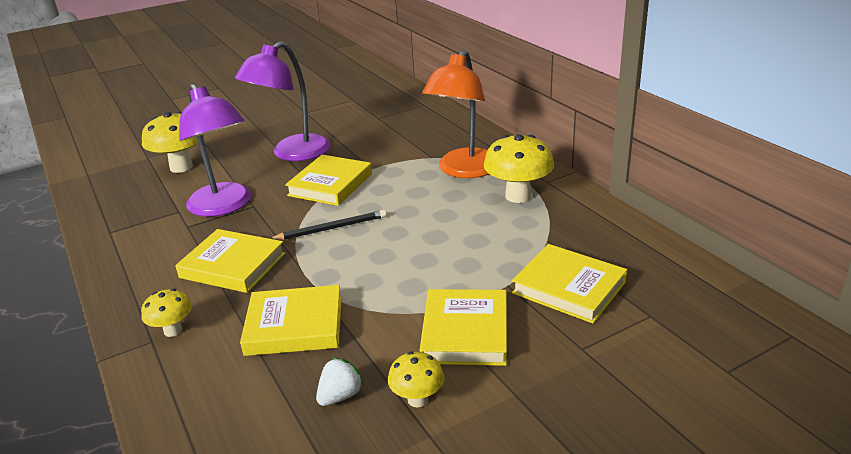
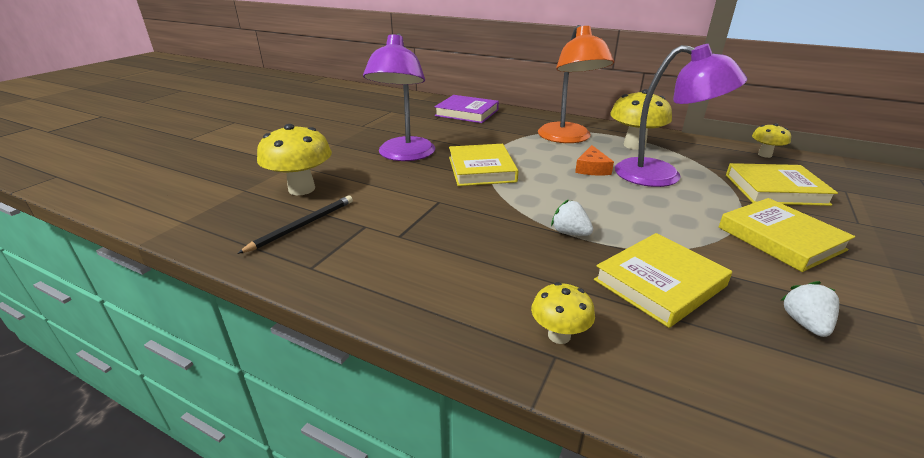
camera: 35 degrees left, 0 degrees up
(224, 206) = (410, 209): purple lamp -> purple lamp (661, 176)
(233, 266) = (510, 254): yellow book -> none
(301, 264) = (570, 233): none -> white strawberry
(331, 228) = (543, 199): black pencil -> black pencil (302, 225)
(417, 116) = (467, 113): none -> purple book
(417, 399) = (853, 299): yellow mushroom -> yellow mushroom (764, 155)
(426, 210) = (592, 168): none -> orange cheese

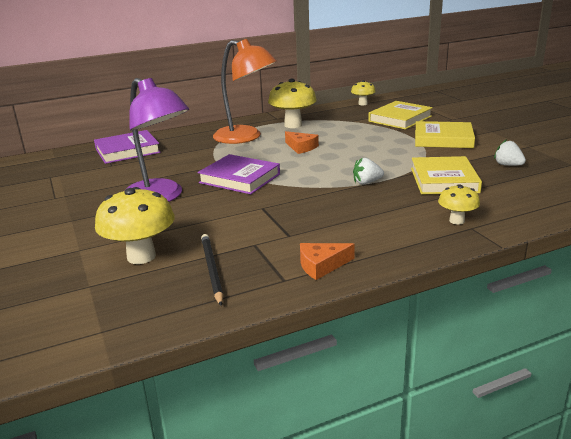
camera: 50 degrees left, 5 degrees down
(355, 277) = (321, 265): none -> orange cheese
(481, 169) = (240, 178): yellow book -> purple book
(661, 176) = (343, 135): purple lamp -> none

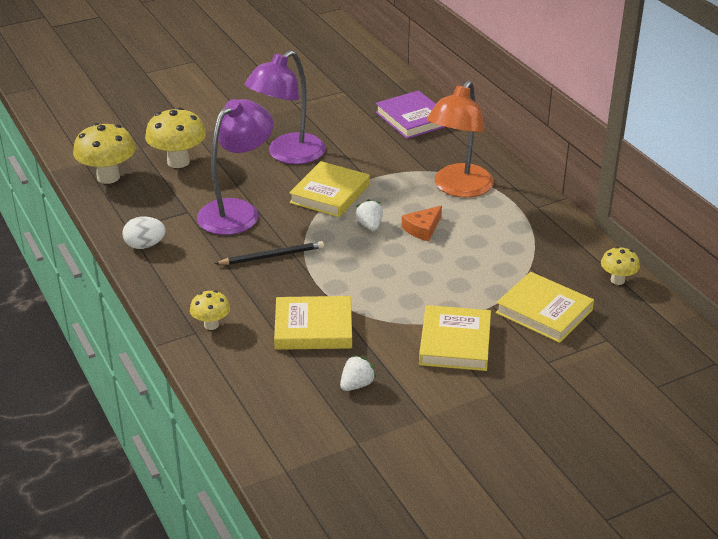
camera: 85 degrees right, 10 degrees up
(212, 270) = (150, 195): black pencil -> black pencil (271, 256)
(240, 178) = (330, 194): purple book -> yellow book
(259, 217) = (237, 211): none -> purple lamp
(293, 125) = (508, 220): yellow mushroom -> yellow mushroom (108, 177)
(321, 265) = (145, 245): orange cheese -> white egg
(367, 182) = (312, 273): white strawberry -> white strawberry (370, 225)

